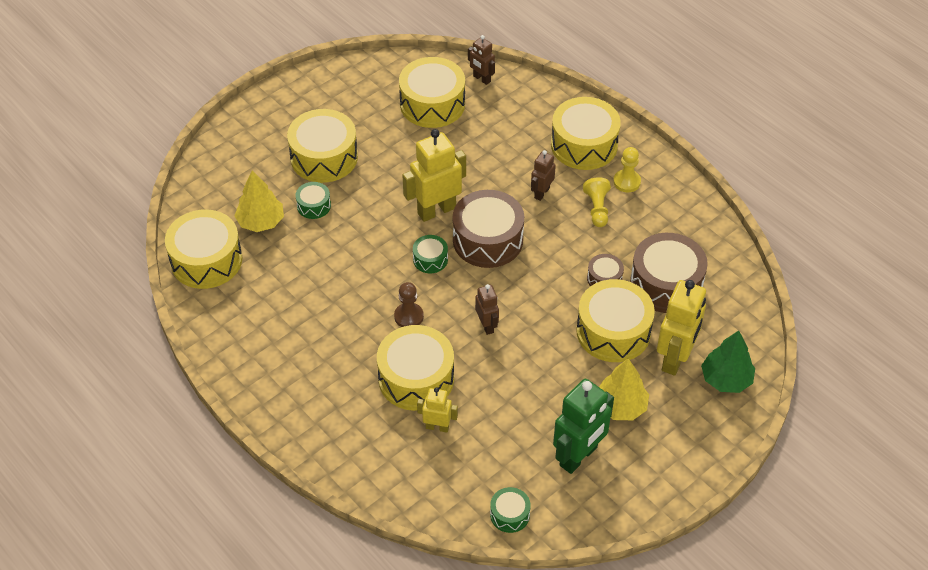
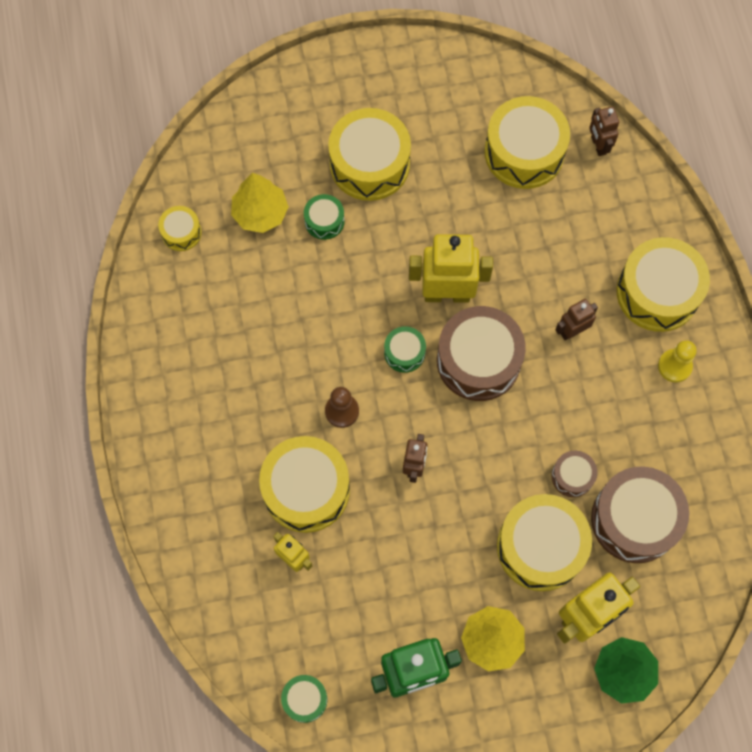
camera: 30 degrees right, 20 degrees up
(206, 260) = (181, 232): yellow drum -> yellow drum, size x0.49
(597, 209) = (620, 383): yellow pawn -> none

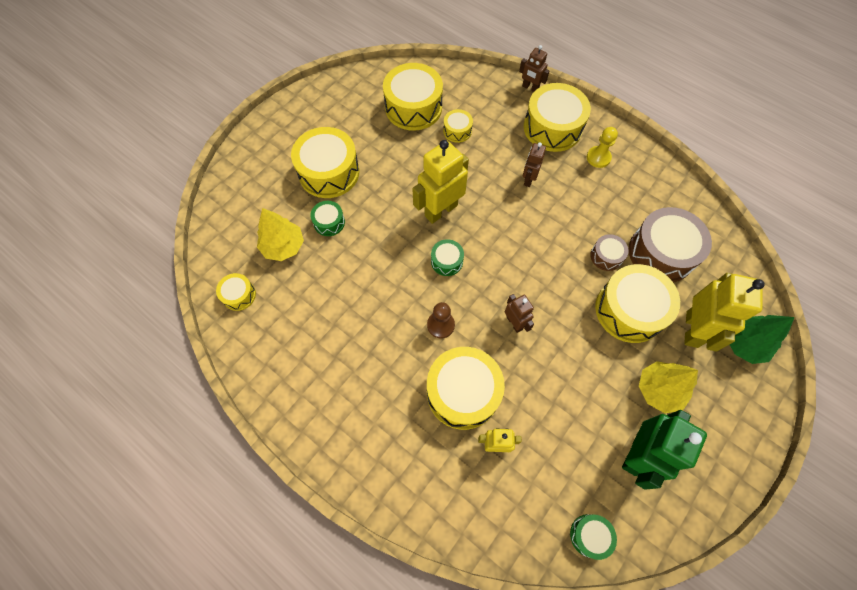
camera: 40 degrees left, 5 degrees down
(478, 360) = (493, 233): brown drum -> none
(547, 216) = (457, 131): none -> yellow drum
(598, 145) = (450, 78): brown robot -> brown robot (530, 88)

